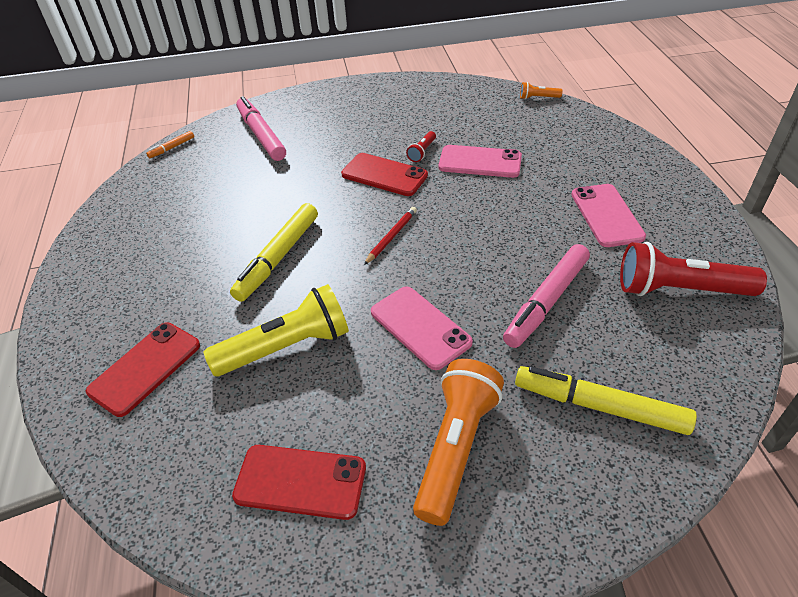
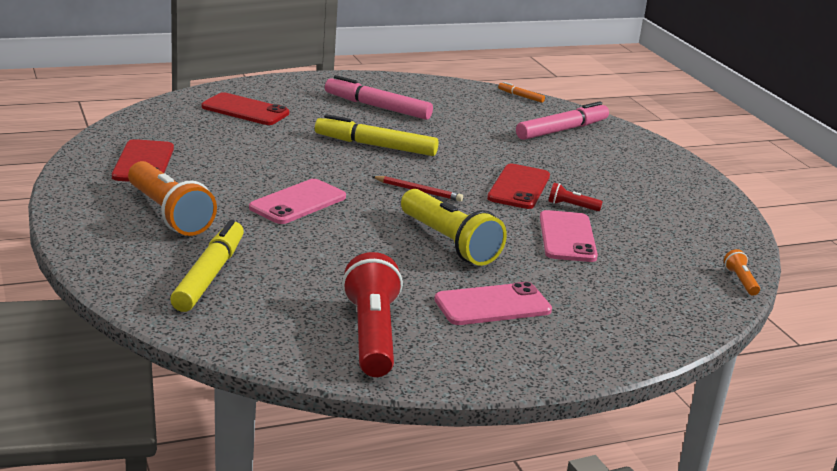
camera: 75 degrees right, 20 degrees down
(286, 347) = (270, 153): yellow flashlight -> yellow flashlight (449, 242)
(456, 448) = (169, 214): orange flashlight -> orange flashlight turned 45 degrees clockwise
(546, 301) = (340, 260): pink marker -> pink marker (377, 107)

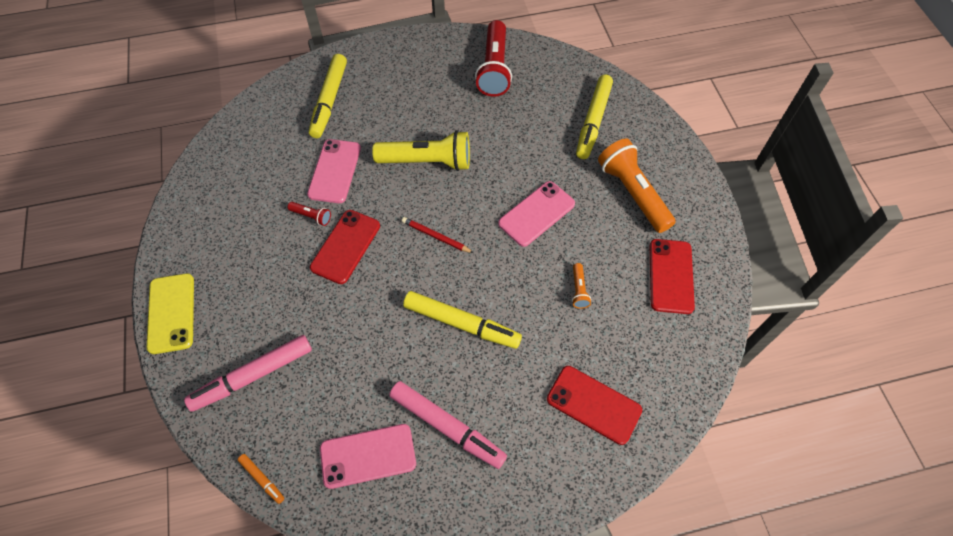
camera: 170 degrees left, 35 degrees up
(449, 242) = (427, 161): yellow flashlight -> yellow flashlight turned 120 degrees clockwise
(492, 305) = (415, 94): pink phone -> pink phone (368, 456)
(621, 300) = (329, 100): none -> yellow marker
(667, 158) = (171, 313): none -> yellow phone
(740, 281) = (233, 121): orange flashlight -> orange flashlight (578, 290)

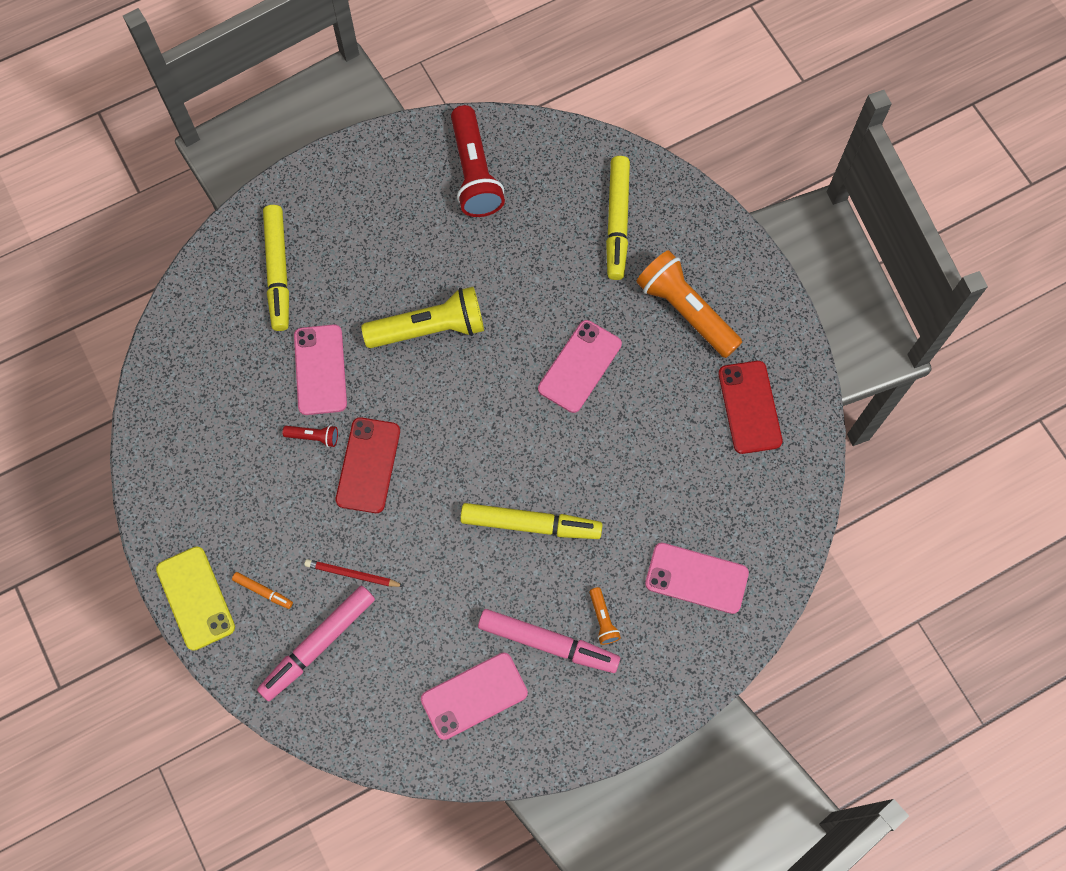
camera: 15 degrees left, 10 degrees up
(262, 479) = (371, 749): orange marker -> orange marker (263, 591)
(436, 236) = (470, 425): red pencil -> red pencil (352, 574)
(578, 290) = (651, 450): orange flashlight -> orange flashlight (603, 619)
(593, 404) = (696, 578): red phone -> pink phone

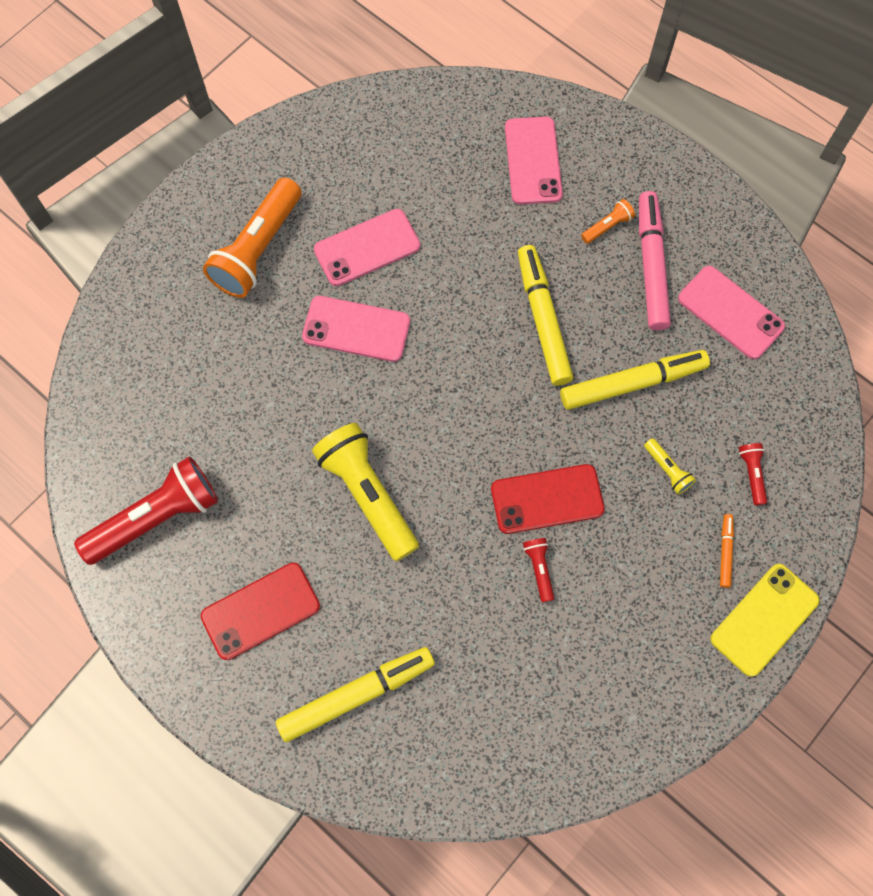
camera: 110 degrees left, 0 degrees up
(318, 644) = (752, 474): pink marker -> red flashlight
(320, 370) = (459, 594): pink phone -> pink phone (367, 248)
(352, 574) = (667, 470): red pencil -> yellow flashlight
(617, 222) = (173, 346): yellow marker -> yellow marker (632, 383)
(749, 407) = (343, 164): red phone -> red phone (260, 611)

